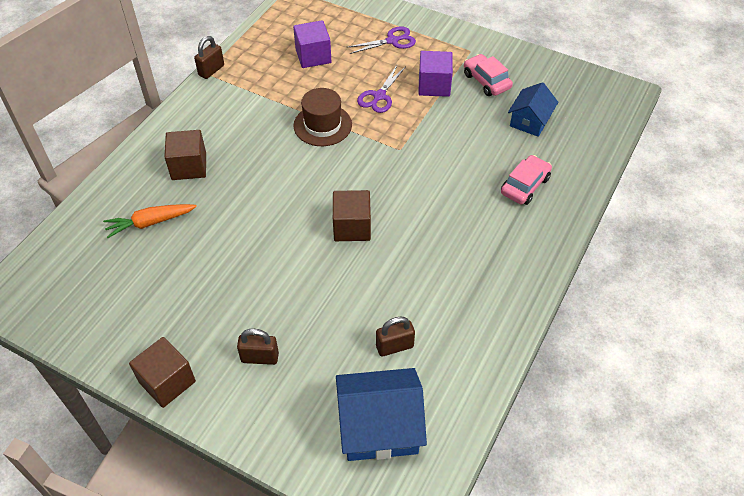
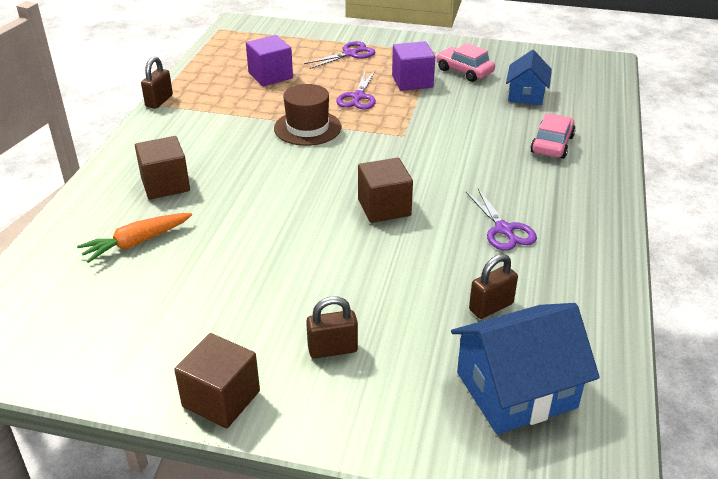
camera: 15 degrees left, 15 degrees down
(439, 271) = (503, 229): none -> purple scissors

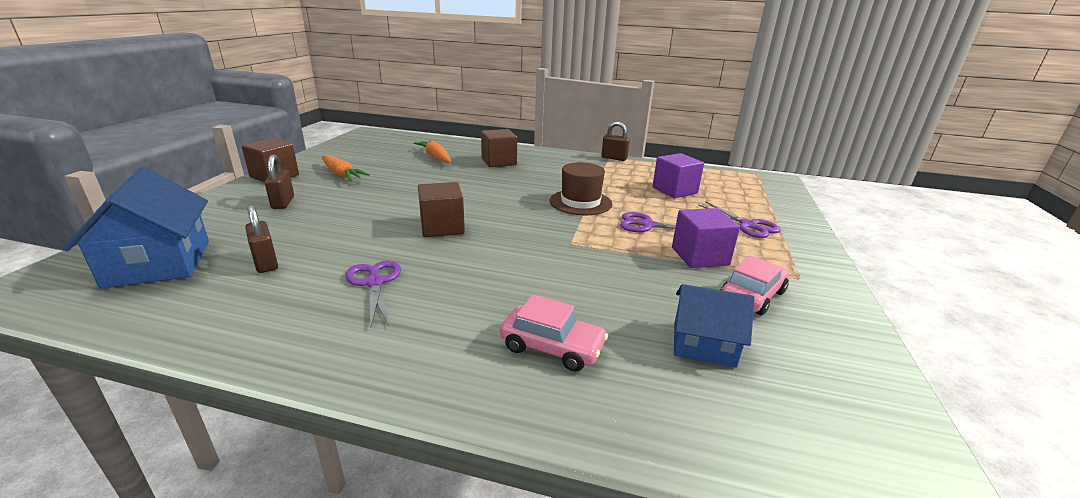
camera: 90 degrees right, 10 degrees down
(214, 323) = (341, 174): none -> orange carrot
(503, 229) = (374, 283): purple scissors -> purple scissors turned 90 degrees clockwise

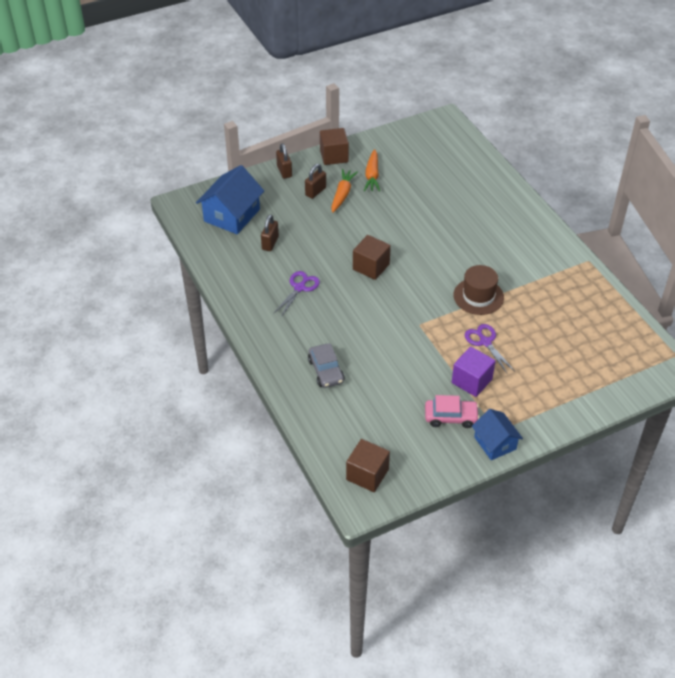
camera: 50 degrees right, 20 degrees up
(435, 157) = (454, 185): orange carrot -> orange carrot (342, 194)
(499, 162) = (490, 217): brown cube -> brown cube (367, 474)
(552, 347) = (326, 371): pink car -> grey car
(614, 158) = (588, 264): brown padlock -> brown padlock (284, 171)
(674, 190) = (564, 327): purple cube -> none
(703, 344) = (384, 415): blue house -> blue house (495, 443)
(748, 225) = (549, 385): purple scissors -> none

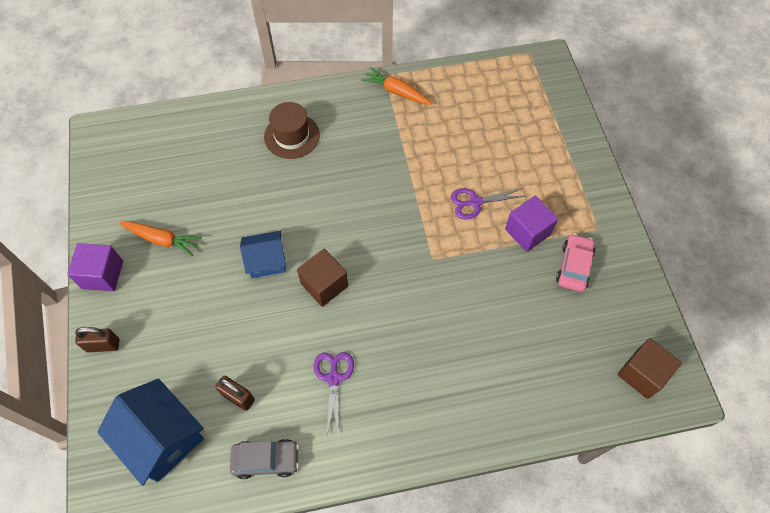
camera: 75 degrees left, 15 degrees up
(299, 288) = (333, 378): purple scissors -> purple scissors turned 45 degrees clockwise
(315, 191) = (162, 315): brown padlock -> none
(326, 371) = (481, 381): grey car -> grey car (266, 460)
(334, 156) = (102, 274): brown cube -> purple cube
(342, 194) = (182, 283): orange carrot -> orange carrot (396, 92)
(478, 296) = (406, 188): brown hat -> brown hat (292, 136)
(495, 443) = (614, 236): blue house -> blue house (266, 261)

